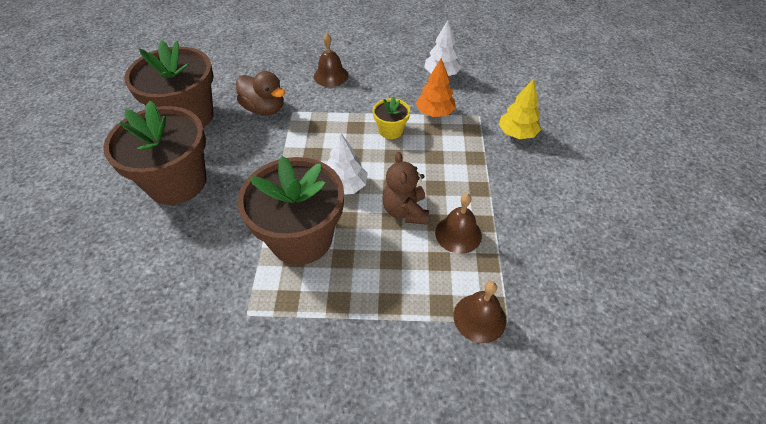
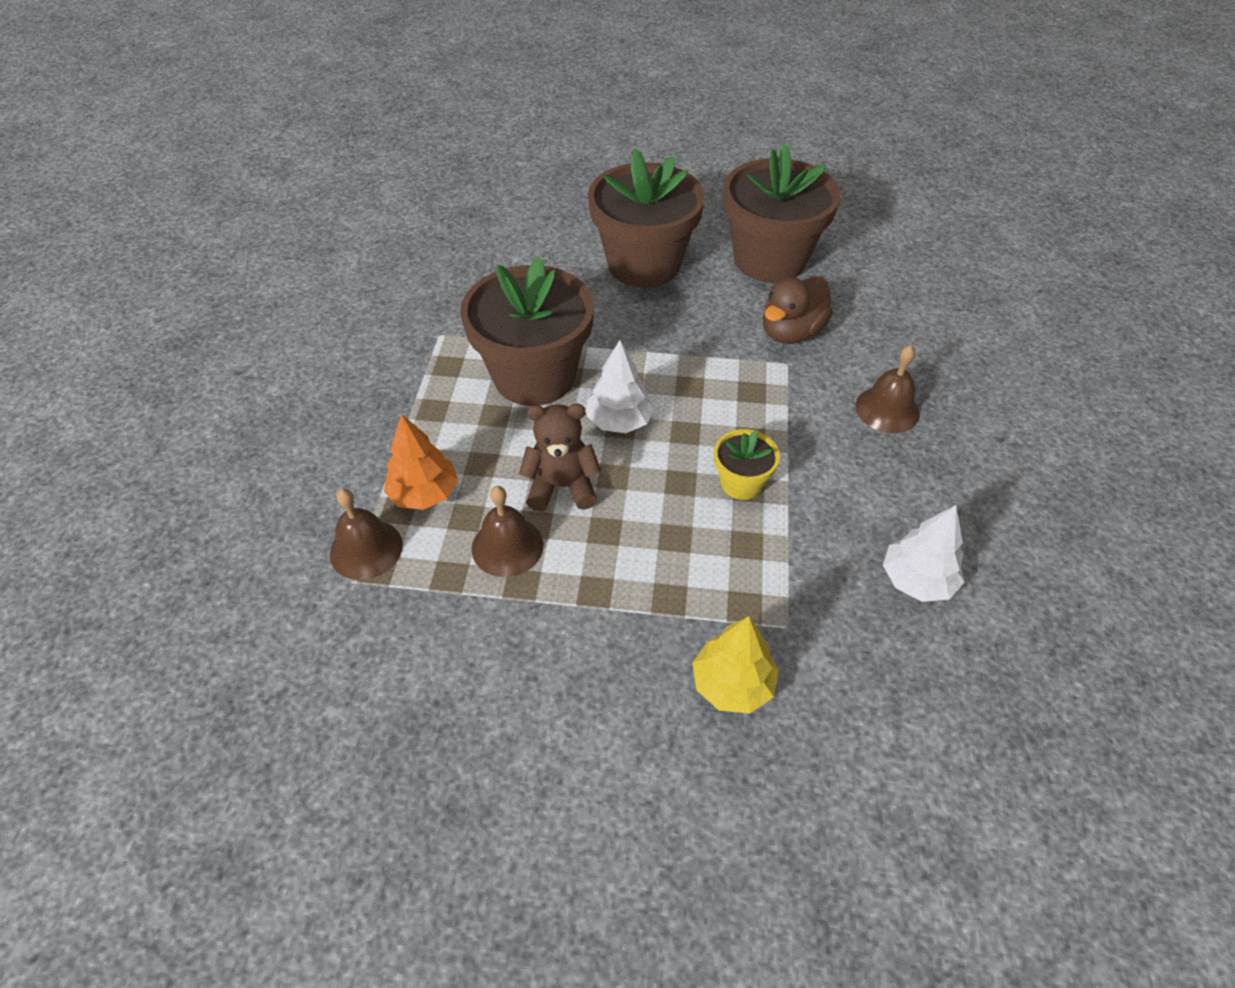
camera: 95 degrees right, 0 degrees up
(435, 113) = (791, 553): orange tree -> orange tree (424, 494)

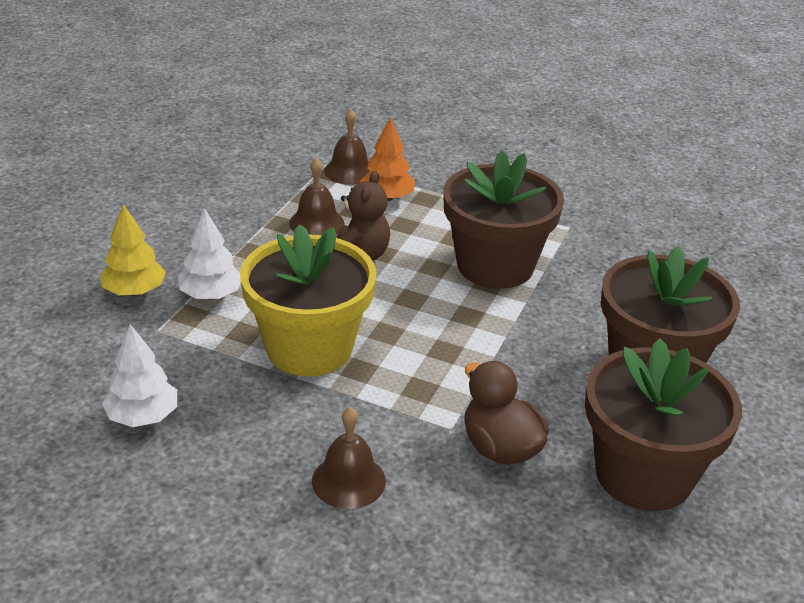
camera: 105 degrees right, 15 degrees down
(619, 421) = (417, 299): white tree -> white tree (211, 295)
(741, 483) = (309, 348): yellow flower pot -> yellow flower pot, size x2.16

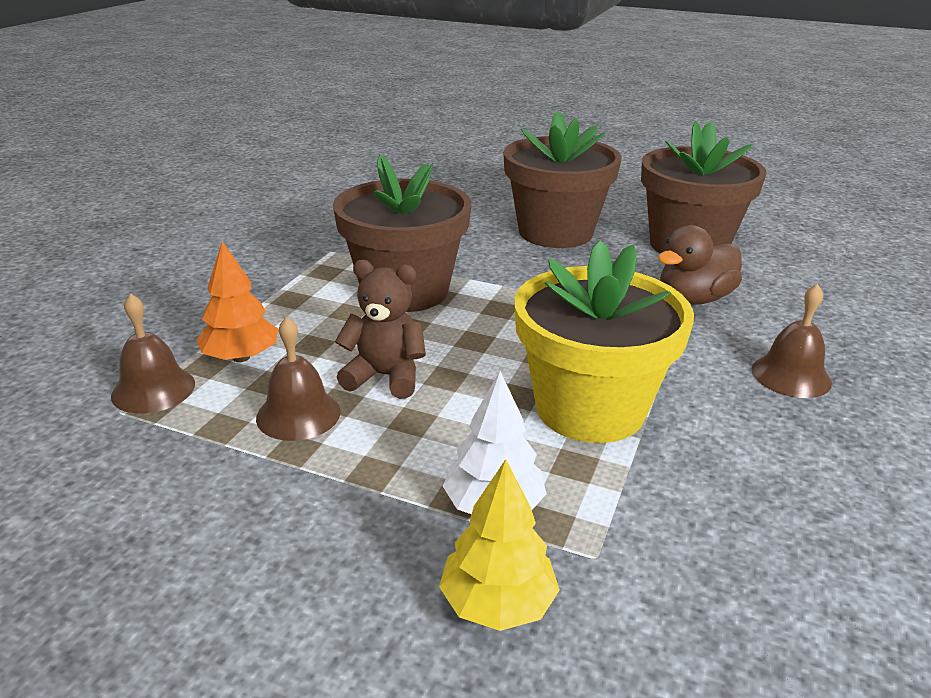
camera: 90 degrees left, 5 degrees down
(143, 417) = (791, 545): white tree -> none

